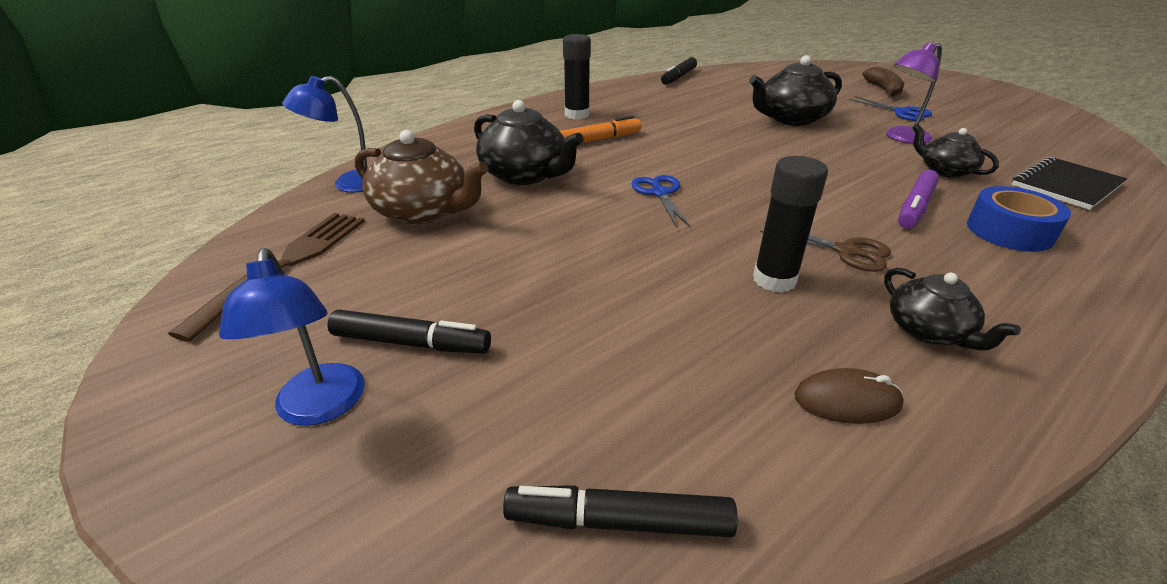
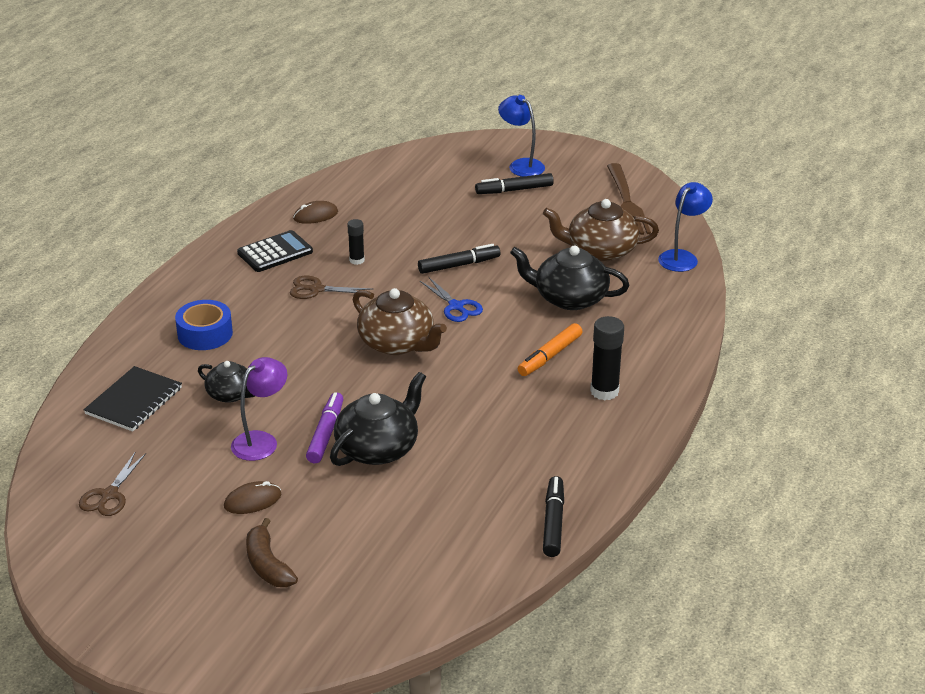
camera: 155 degrees right, 0 degrees up
(620, 522) = (388, 167): black marker -> black marker (458, 265)
(747, 175) = (397, 343): none -> brown teapot
(774, 280) = (357, 260): black glue stick -> black glue stick, size x0.60
(901, 112) = (252, 500): blue scissors -> brown mouse
(915, 207) = (265, 341): purple marker -> purple marker (325, 434)
(929, 331) = (275, 252): black teapot -> black calculator
(1039, 132) = (109, 495): none -> brown scissors

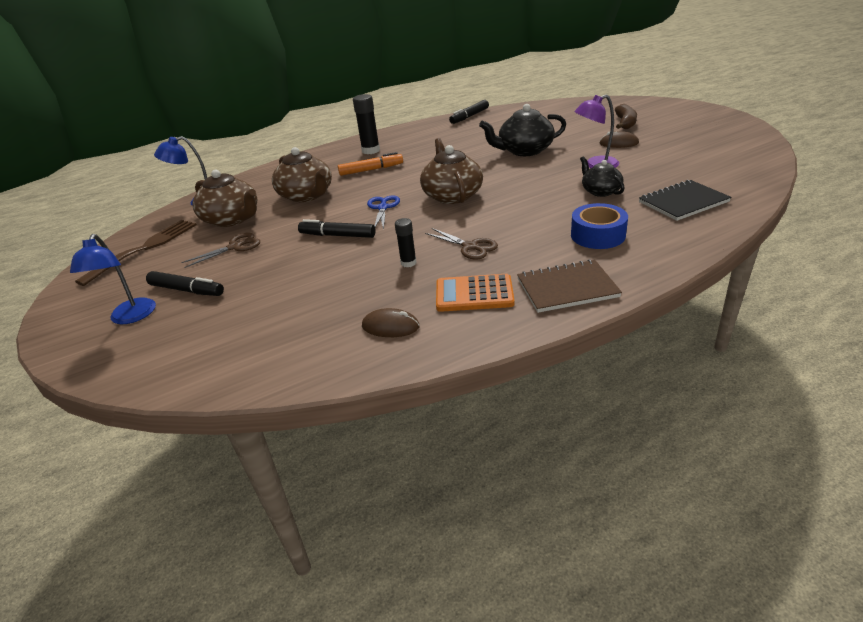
camera: 140 degrees left, 0 degrees up
(109, 495) = (715, 159): brown scissors -> brown scissors (235, 247)
(204, 277) = (567, 288): none -> brown notebook
(275, 252) = (474, 294): black calculator -> orange calculator
(325, 434) = (550, 161): purple marker -> none
(569, 298) = (306, 195): black teapot -> brown teapot

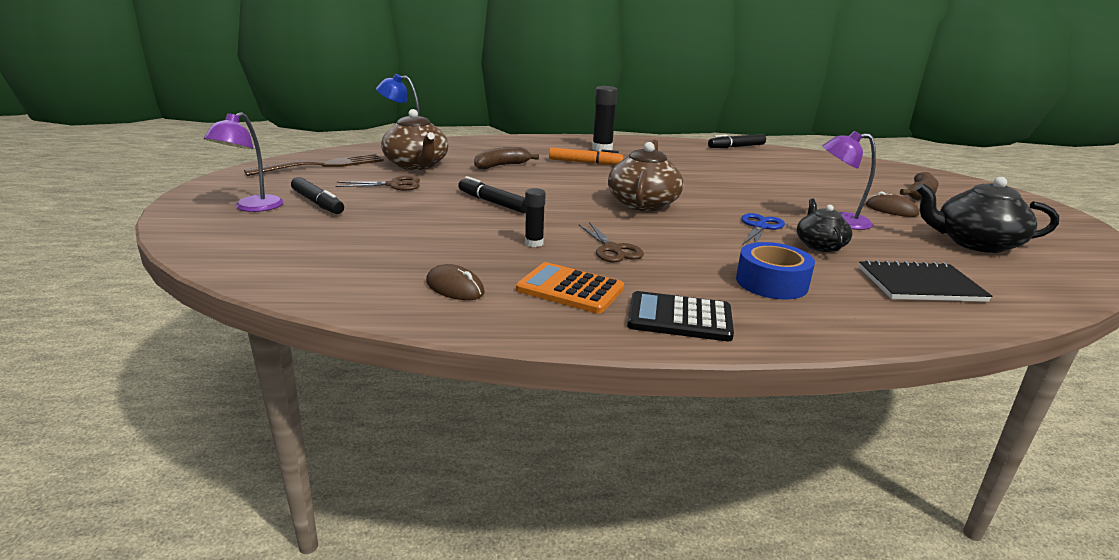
camera: 20 degrees right, 10 degrees down
(130, 317) = (252, 207): blue lamp -> purple lamp
(306, 195) = (501, 166): brown teapot -> brown banana
(383, 208) = (561, 194): blue scissors -> blue scissors (760, 227)
(524, 151) = (766, 188): black teapot -> black teapot (975, 243)
(567, 288) = (679, 318): brown notebook -> black calculator

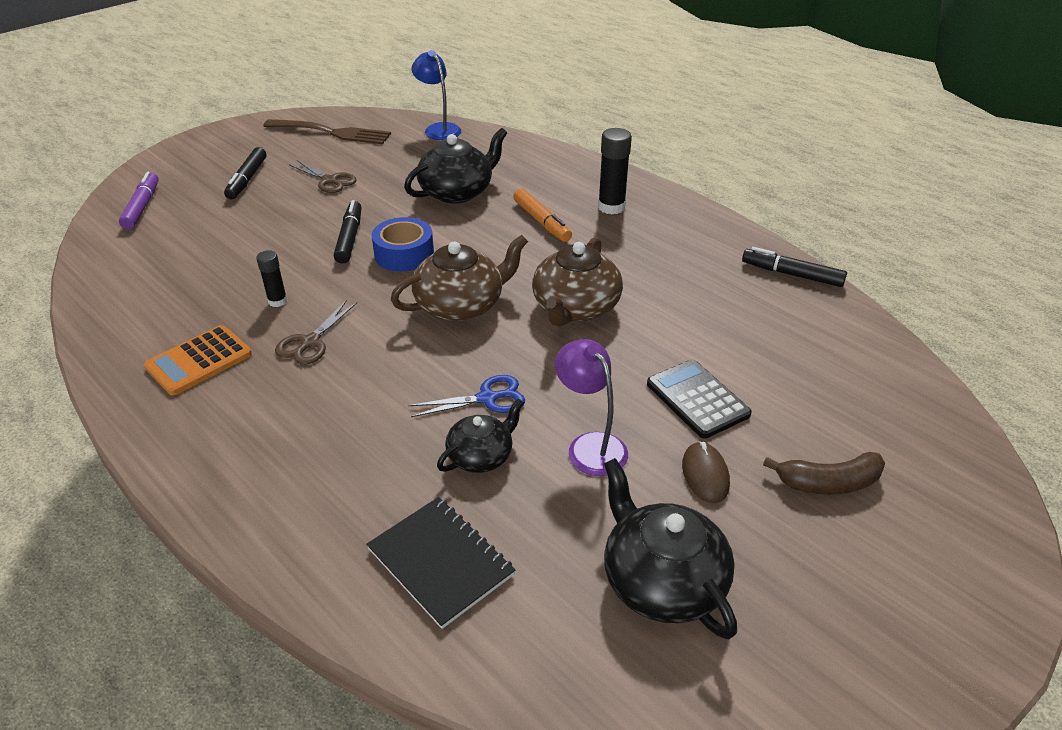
camera: 50 degrees right, 15 degrees up
(252, 207) = (207, 166): purple lamp -> none
(252, 245) = (142, 207): none -> purple marker
(416, 165) = (395, 161): brown teapot -> brown teapot (575, 308)
(455, 287) = (151, 313): brown mouse -> none
(501, 166) = (457, 192): brown banana -> black teapot
(570, 289) = (199, 361): orange calculator -> orange calculator turned 120 degrees counterclockwise
(679, 318) = (195, 435): black calculator -> black calculator (697, 399)
(771, 283) = (330, 458): blue tape -> blue tape (404, 254)

